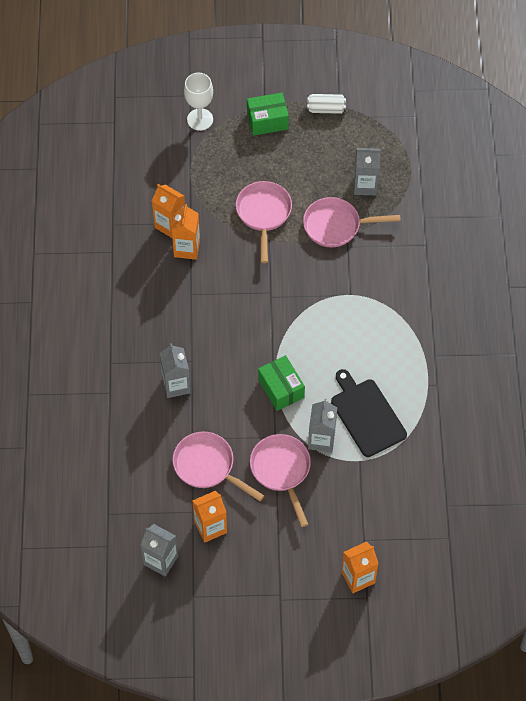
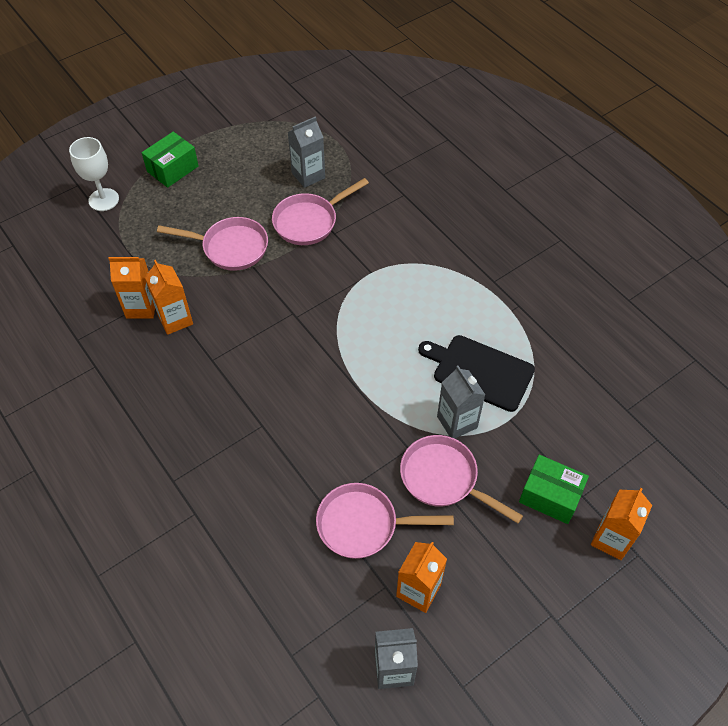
camera: 35 degrees left, 5 degrees down
(176, 385) = (264, 460): grey carton -> none
(263, 214) = (231, 248): pink pan -> pink pan turned 135 degrees clockwise
(281, 388) = (376, 397): green box -> green box (550, 496)
(326, 109) = (221, 133): white can -> none

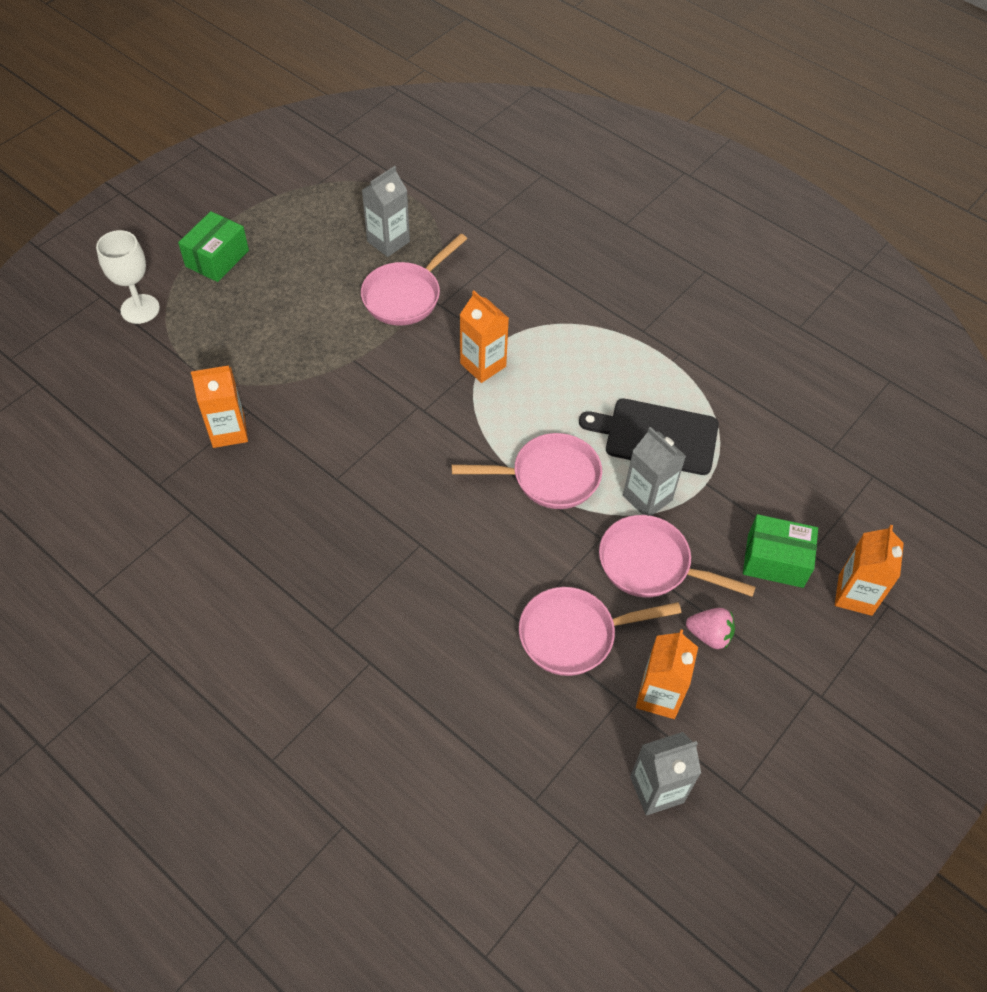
camera: 15 degrees left, 0 degrees up
(175, 319) = (276, 438): orange carton -> orange carton (483, 365)
(231, 248) = (319, 342): pink pan -> pink pan (549, 477)
(475, 548) = (709, 635): none -> pink strawberry

